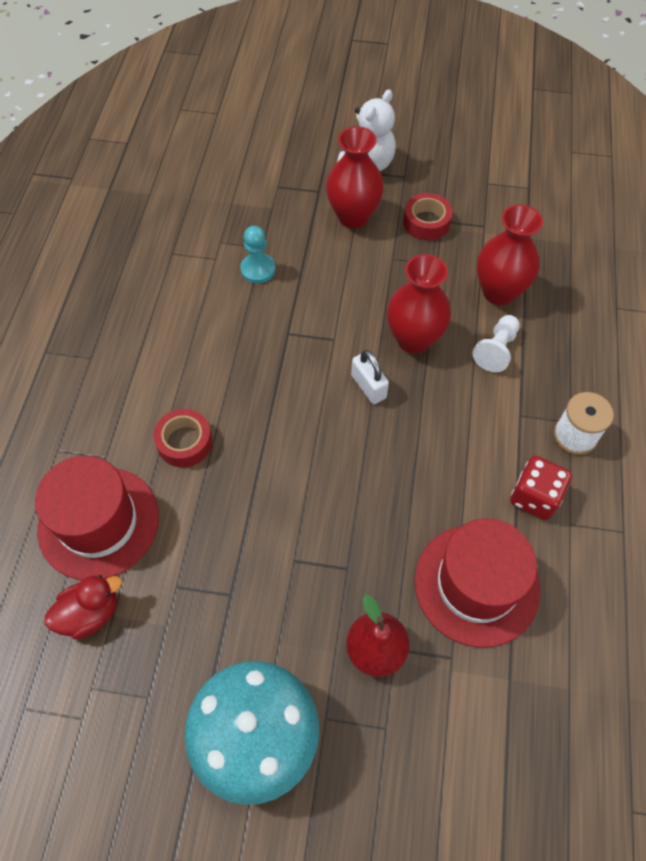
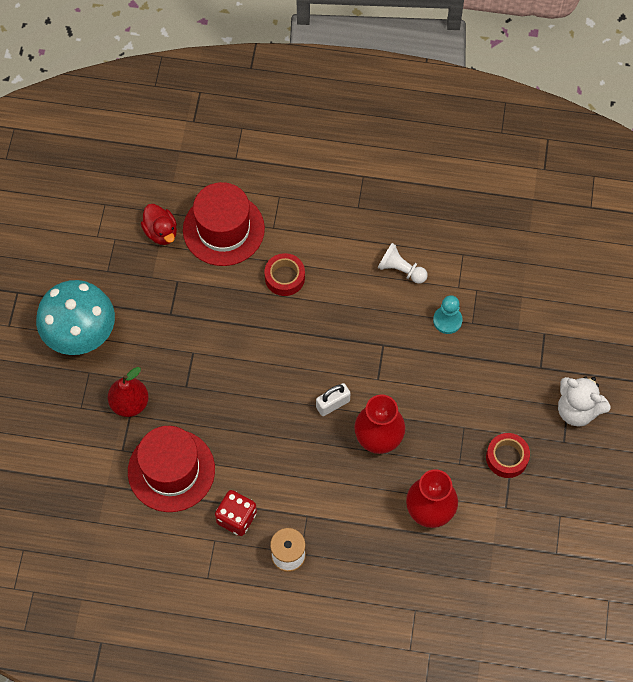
camera: 90 degrees right, 5 degrees up
(353, 216) = (511, 396): red vase -> none
(496, 350) = (369, 504): white pawn -> white pawn (401, 270)

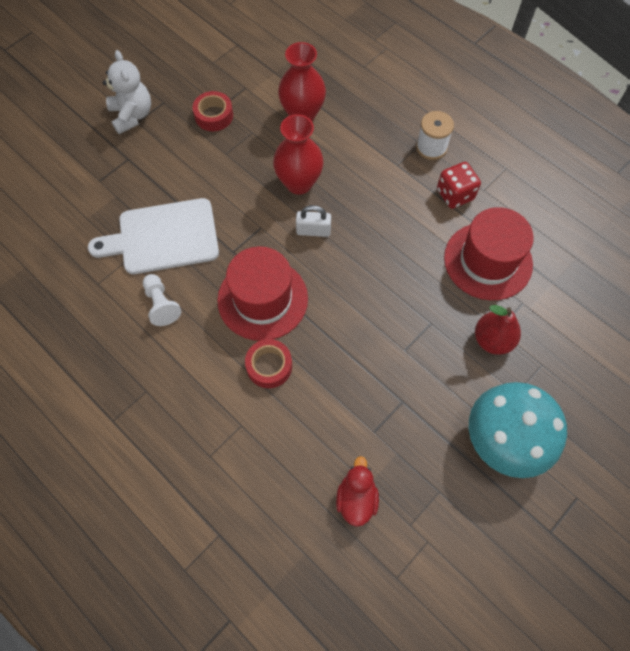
camera: 145 degrees left, 0 degrees up
(223, 229) = (290, 457): red hat -> red hat (262, 299)
(447, 320) = (163, 237): turquoise pawn -> white cutting board

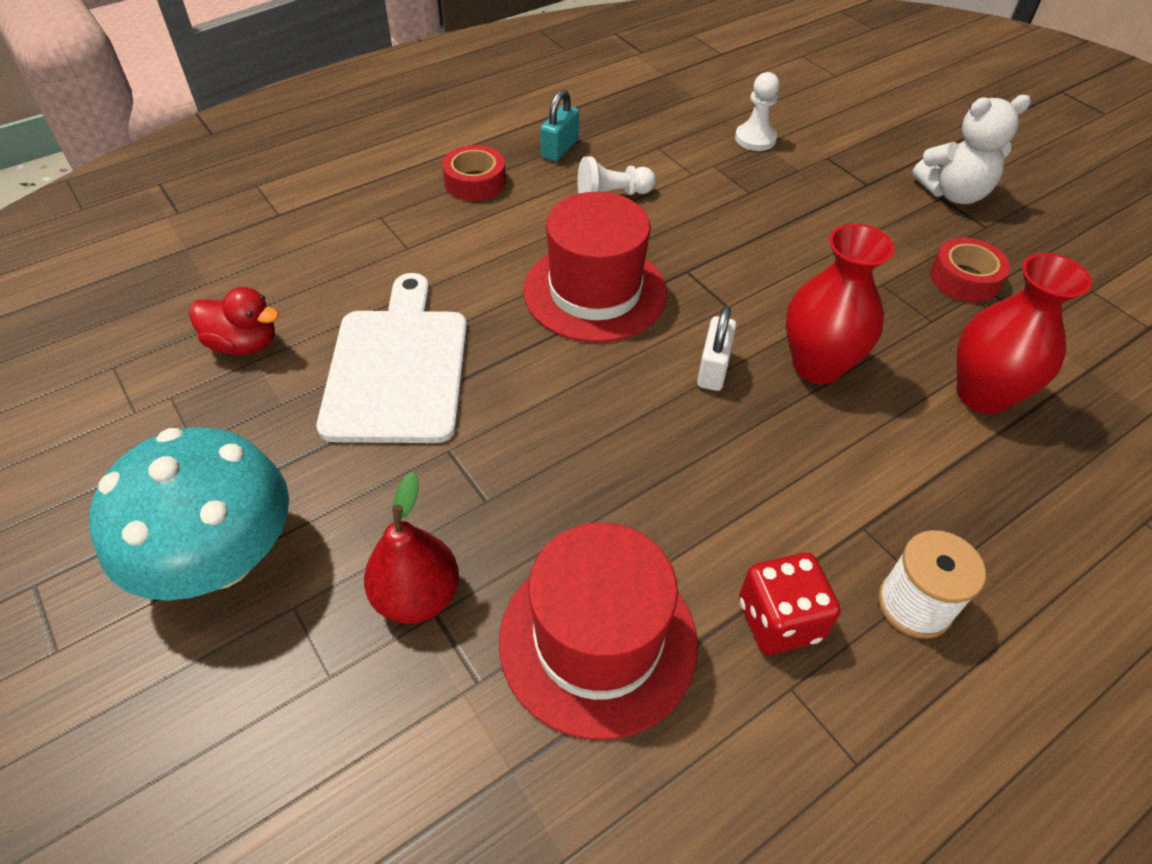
camera: 100 degrees right, 15 degrees down
(81, 223) = (755, 139): none -> white pawn
(107, 349) = (559, 149): none -> turquoise padlock
(163, 237) = (722, 205): white cutting board -> white cutting board (398, 368)
(269, 366) = (482, 284): red tape -> red tape (475, 182)

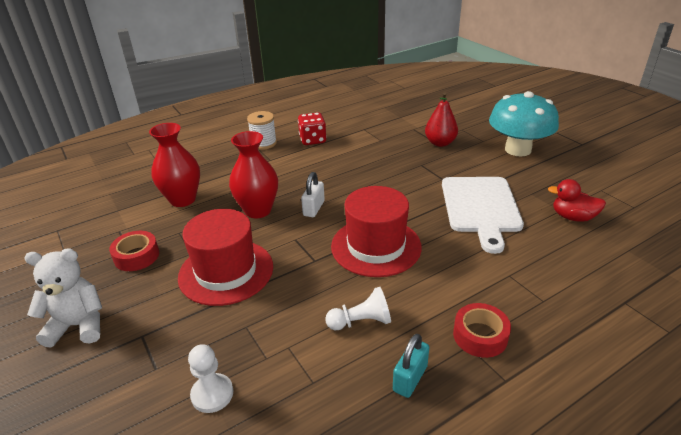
camera: 175 degrees left, 15 degrees down
(598, 640) = (375, 136): red hat -> red hat (226, 271)

